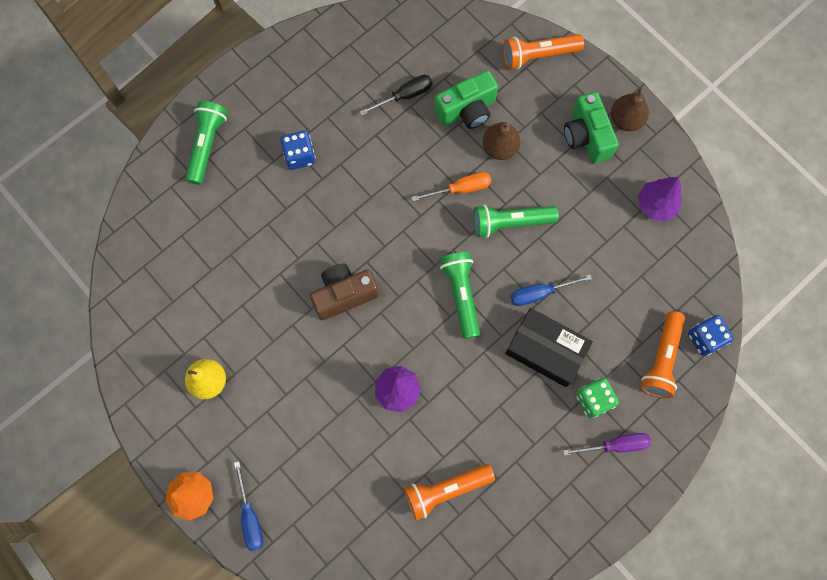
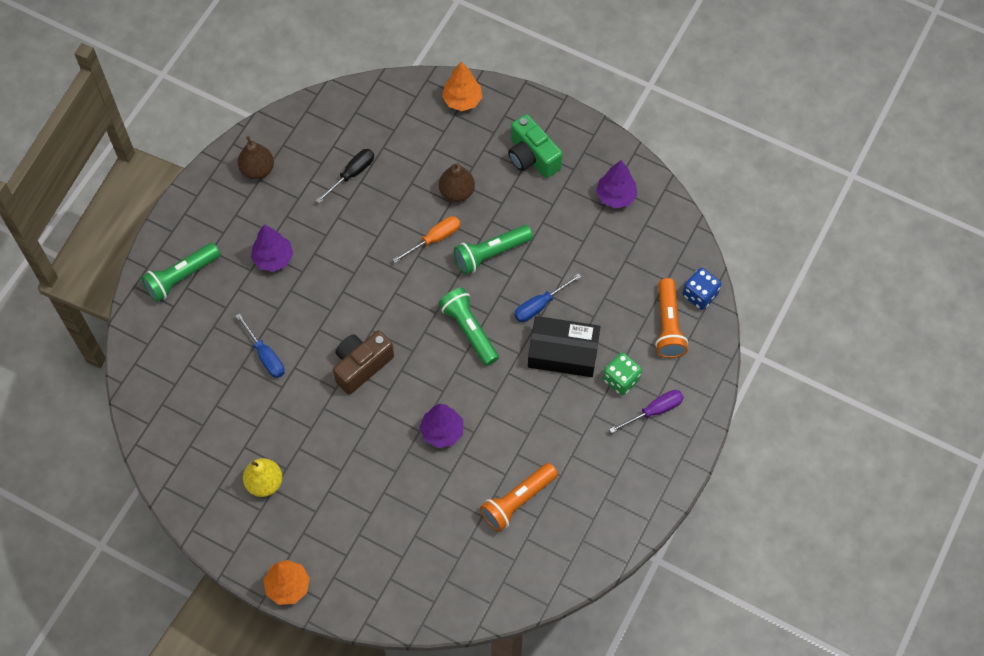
camera: 20 degrees left, 10 degrees down
(207, 145) = (181, 277): green flashlight -> green flashlight turned 120 degrees counterclockwise
(250, 517) = (348, 586): blue screwdriver -> blue screwdriver (265, 355)
(299, 156) = (273, 258): blue dice -> purple tree
(467, 110) = (414, 169): green camera -> none
(538, 55) = (462, 100): orange flashlight -> orange tree
(625, 120) = (562, 131): brown pear -> brown pear (257, 170)

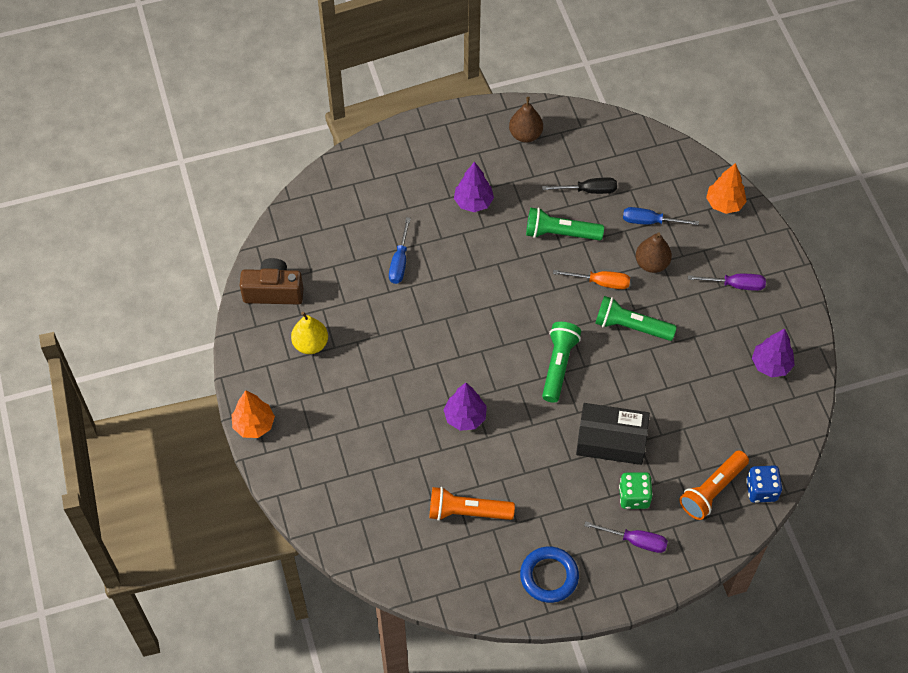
camera: 45 degrees right, 5 degrees down
(181, 277) = (399, 164): green flashlight -> green flashlight (560, 233)
(361, 366) = (457, 324): brown camera -> brown camera (273, 291)
(532, 157) = (735, 285): green camera -> purple screwdriver
(540, 305) = (629, 392): blue screwdriver -> blue screwdriver (650, 221)
(563, 352) = (611, 439): black box -> black box turned 45 degrees counterclockwise
(622, 493) = (549, 576): none -> blue ring

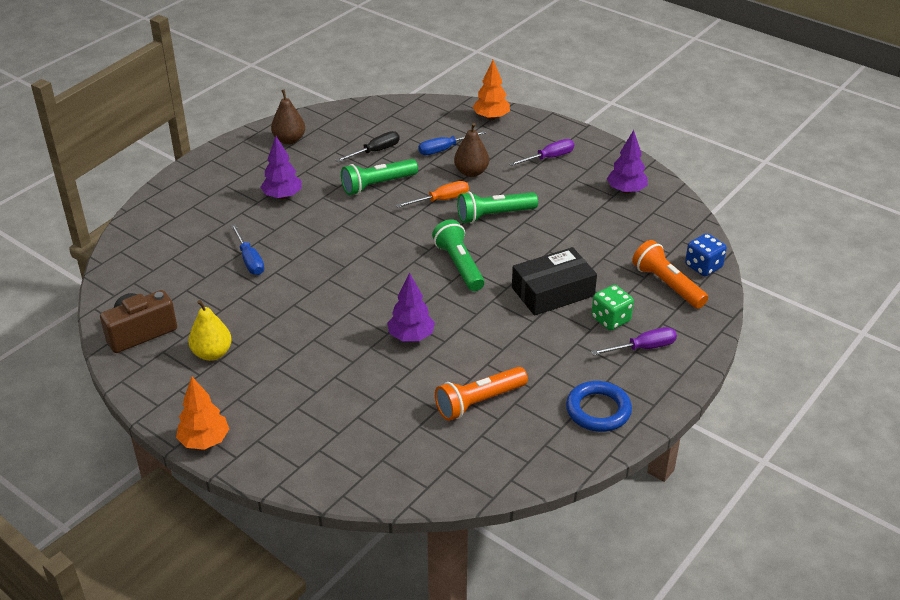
camera: 35 degrees left, 20 degrees down
(712, 490) = (667, 285): orange flashlight -> orange flashlight turned 135 degrees clockwise

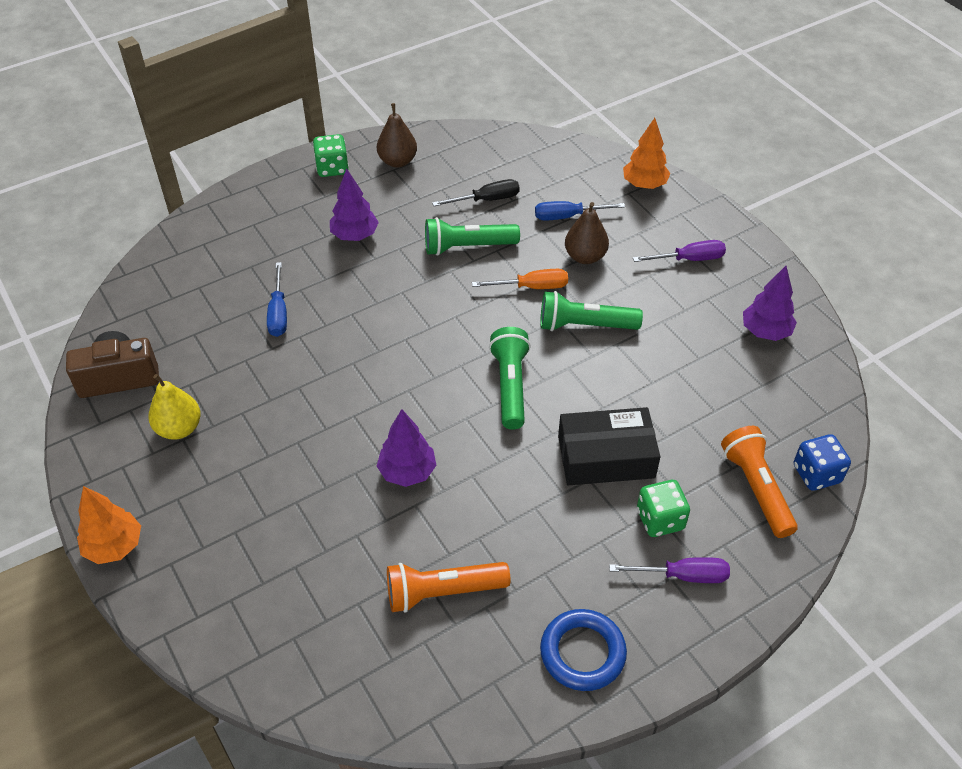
camera: 20 degrees right, 10 degrees up
(237, 155) = (332, 168): none -> green dice

